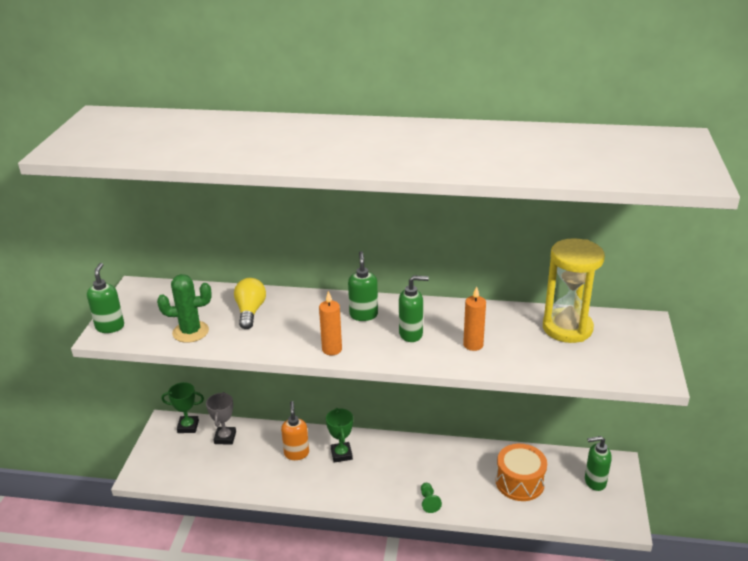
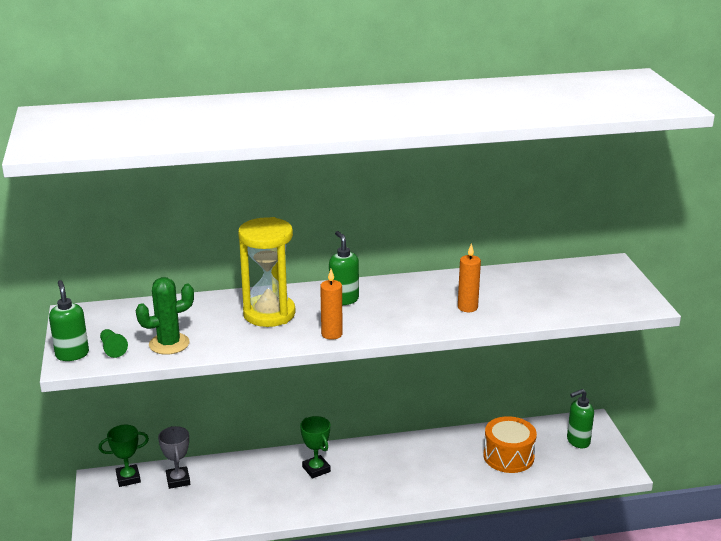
camera: 20 degrees left, 5 degrees down
(250, 311) = (222, 315): yellow light bulb -> none
(296, 453) = (267, 478): orange soap dispenser -> none
(411, 334) = (402, 308): green soap dispenser -> none
(429, 502) = (429, 492): green pawn -> green pawn (112, 349)
(567, 328) = (545, 280): yellow hourglass -> yellow hourglass (269, 314)

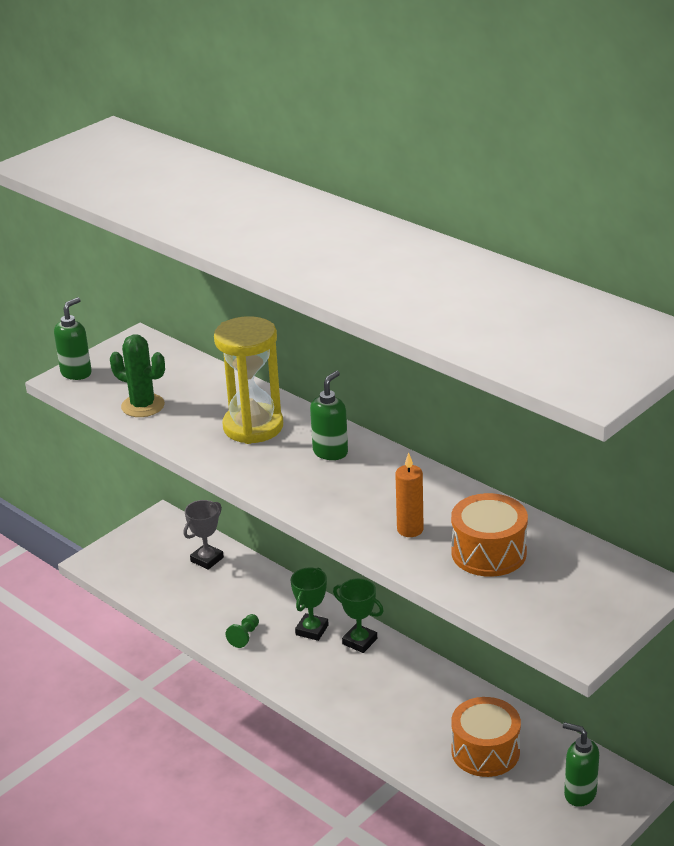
camera: 55 degrees right, 5 degrees up
(112, 349) = (105, 385): green pawn -> green pawn (244, 636)
(128, 478) = (180, 532): green trophy -> green trophy (359, 641)
(332, 334) = (257, 476): orange candle -> none
(523, 294) = (488, 552): none -> orange drum

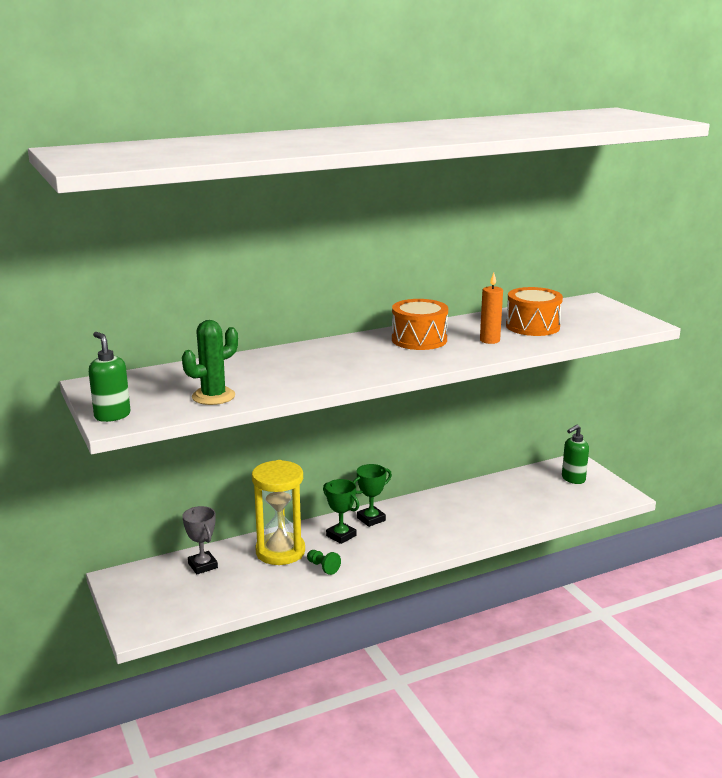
camera: 70 degrees left, 10 degrees down
(253, 427) = (301, 364): yellow hourglass -> yellow hourglass (280, 551)
(330, 452) = (368, 346): green soap dispenser -> none
(485, 751) = (518, 499): orange drum -> orange drum (419, 340)

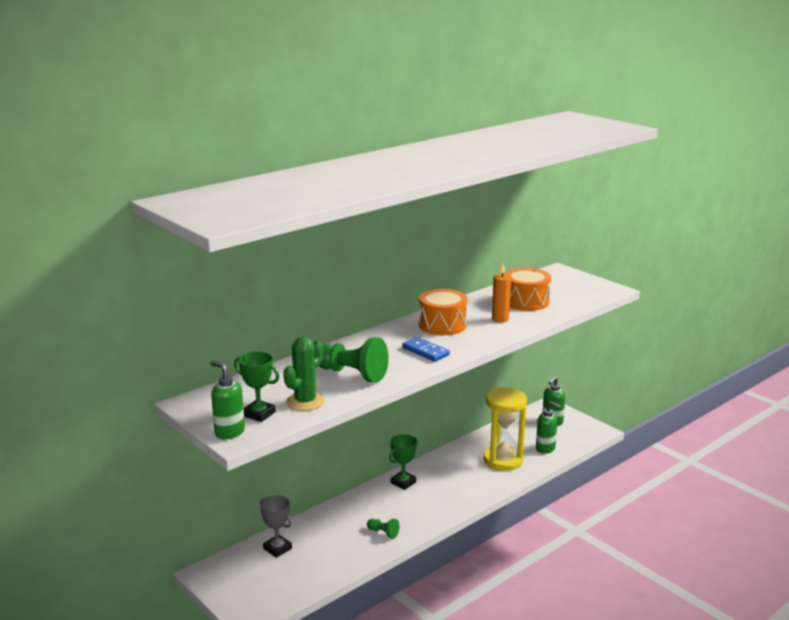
camera: 15 degrees left, 0 degrees up
(280, 551) = (339, 524): yellow hourglass -> yellow hourglass (503, 460)
(284, 376) = (352, 374): none -> green pawn
(341, 536) = (385, 502): green trophy -> green trophy (259, 414)
(381, 363) = (425, 351): none -> blue domino
(551, 506) = (545, 448): none -> green soap dispenser

